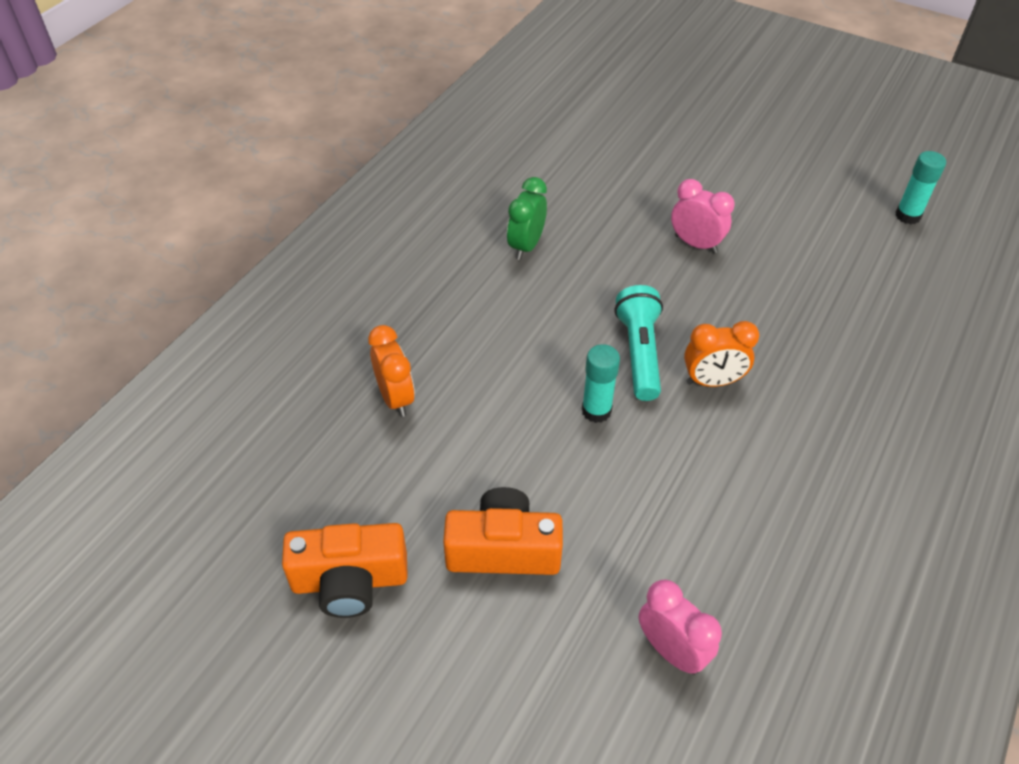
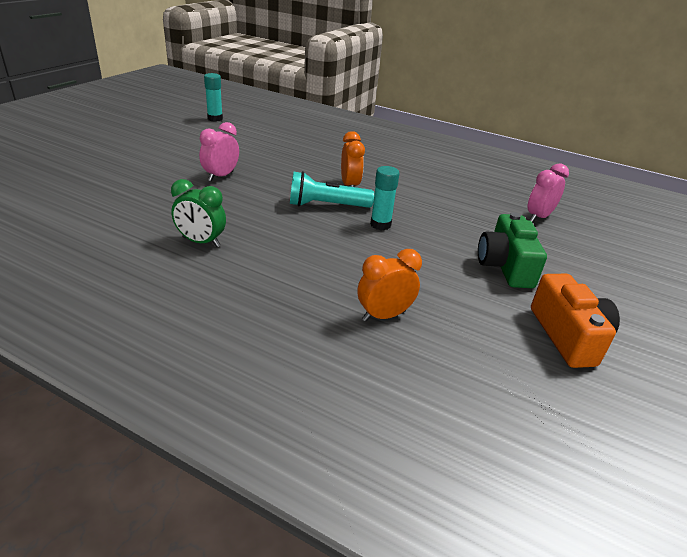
camera: 95 degrees left, 15 degrees down
(503, 549) = (505, 266): orange camera -> green camera

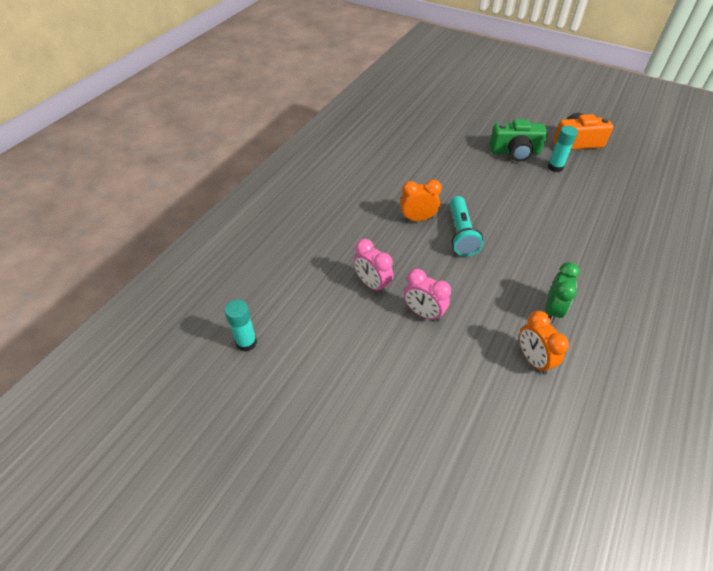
camera: 85 degrees left, 15 degrees up
(380, 225) = (482, 204): turquoise glue stick -> turquoise glue stick (555, 167)
(384, 315) = (595, 209): orange clock -> orange clock (533, 359)
(538, 217) = (440, 125): pink clock -> pink clock (372, 284)

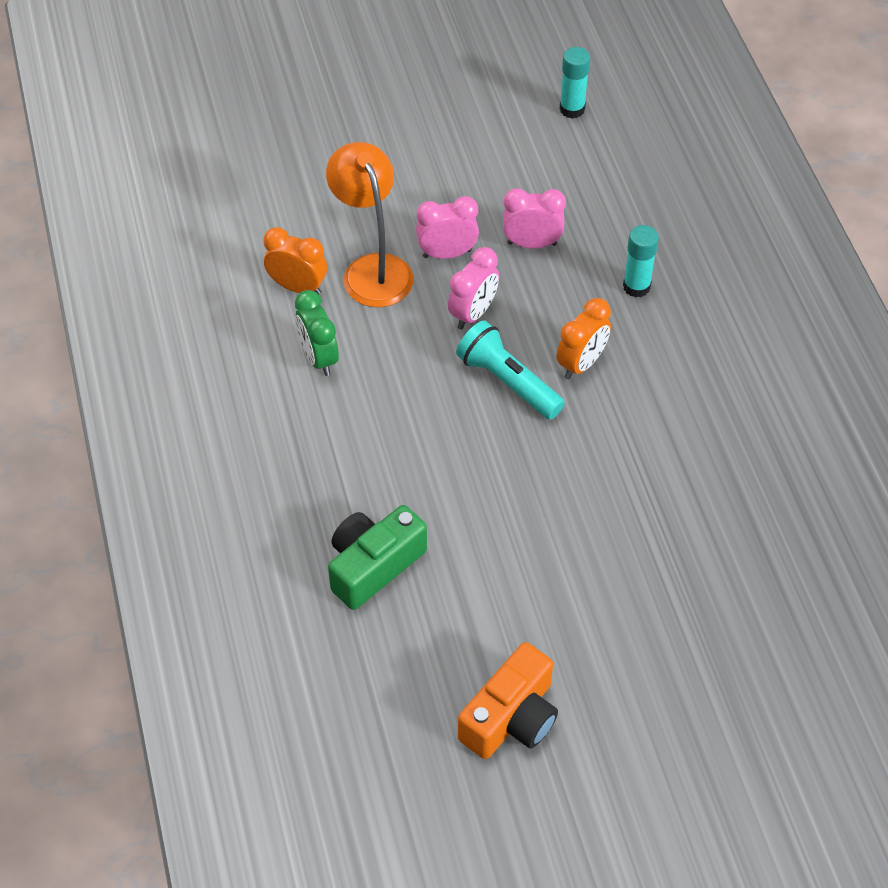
camera: 135 degrees right, 5 degrees up
(444, 273) = (473, 313): none -> pink clock
(476, 336) = (372, 269): none -> orange lamp
(515, 152) = (583, 605): green camera -> green camera (373, 565)
(555, 167) = (495, 617): turquoise glue stick -> turquoise glue stick (636, 286)

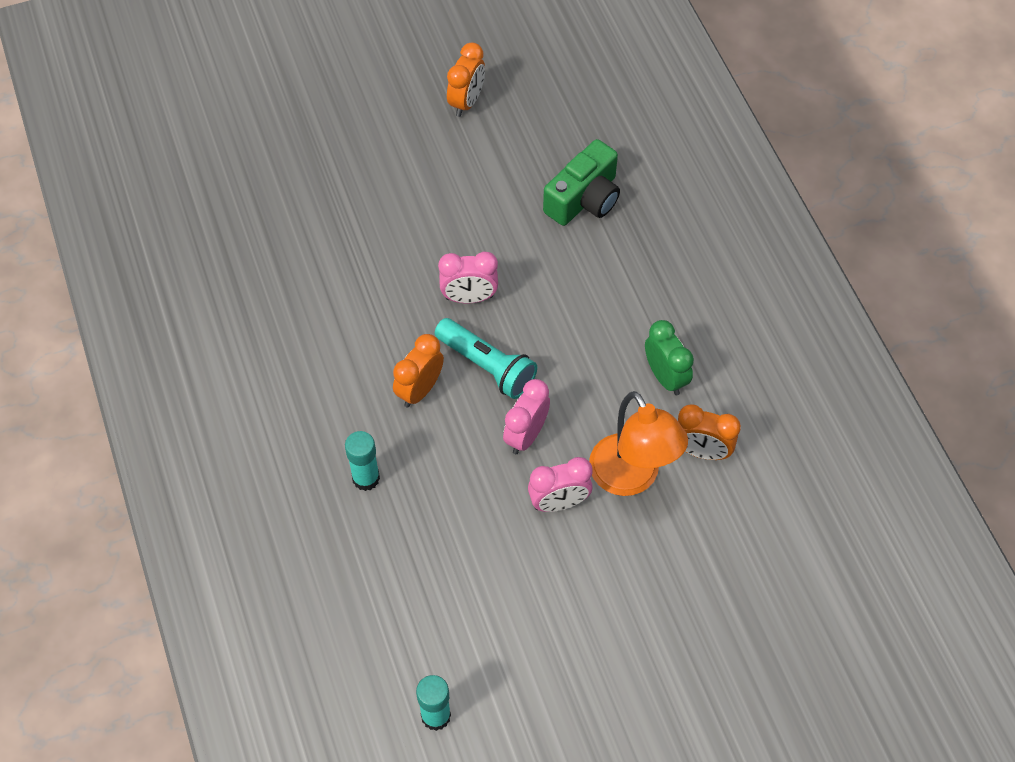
camera: 175 degrees right, 5 degrees up
(511, 717) = (466, 102): orange camera -> orange clock
(532, 244) = (473, 522): pink clock -> pink clock (469, 297)

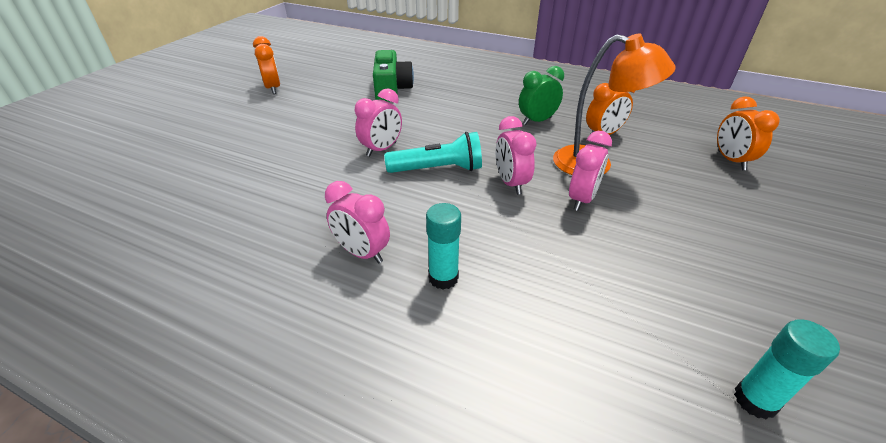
camera: 45 degrees left, 20 degrees down
(337, 409) = (362, 253): none -> pink clock
(419, 390) = (411, 205): orange clock -> orange clock (731, 160)
(665, 377) = (537, 121): green clock -> green clock turned 45 degrees counterclockwise

